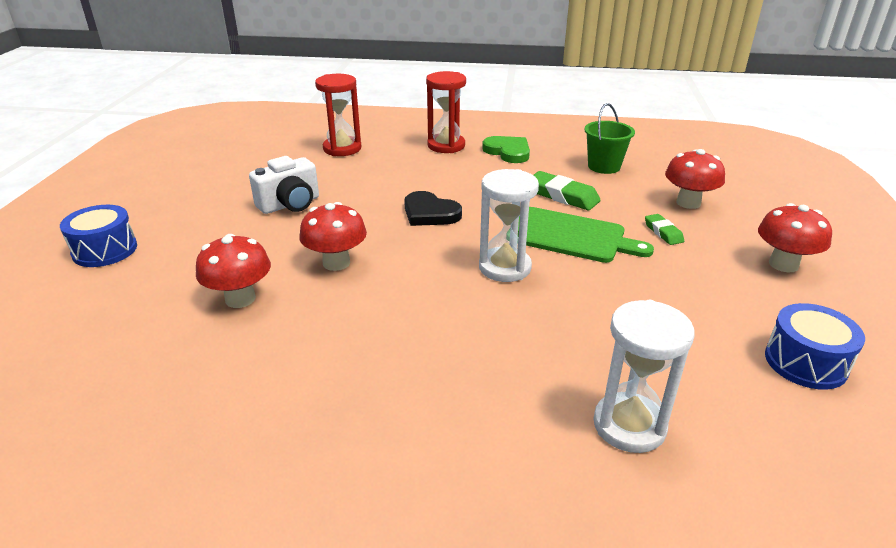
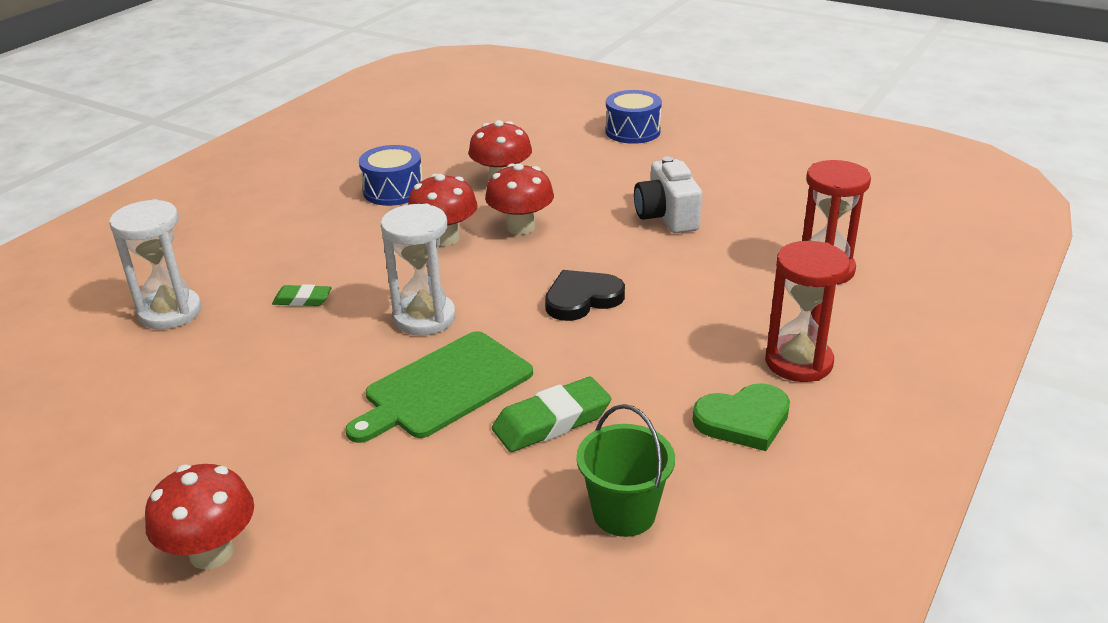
camera: 115 degrees right, 0 degrees up
(663, 232) = (382, 475): green eraser -> green eraser (302, 300)
(688, 203) = (433, 552): red mushroom -> red mushroom (445, 238)
(805, 362) = (91, 449): blue drum -> blue drum (393, 191)

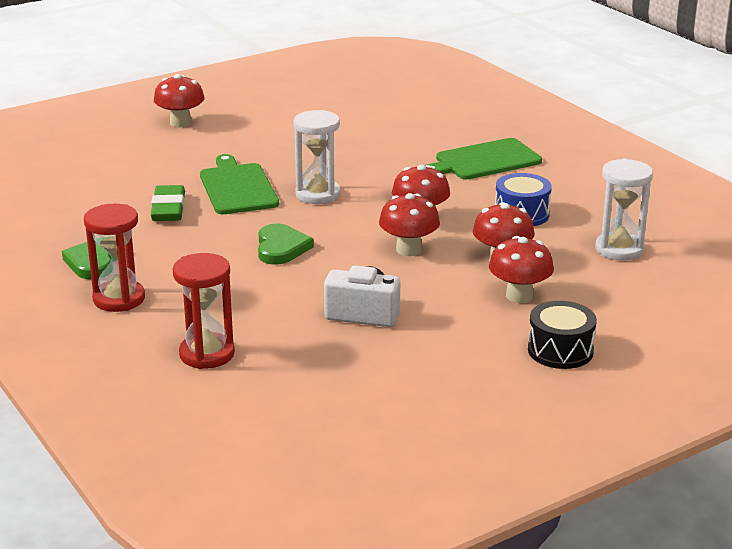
camera: 115 degrees right, 5 degrees down
(170, 312) = (408, 129): white hourglass -> white hourglass (619, 249)
(260, 238) = (484, 161): none -> green cutting board
(302, 300) = (382, 164): green eraser -> none
(562, 161) = (519, 296): none -> red mushroom
(582, 299) = (281, 248): black heart -> green heart
(624, 513) = (76, 210): green bucket -> none
(632, 131) = (560, 351): blue drum -> black drum

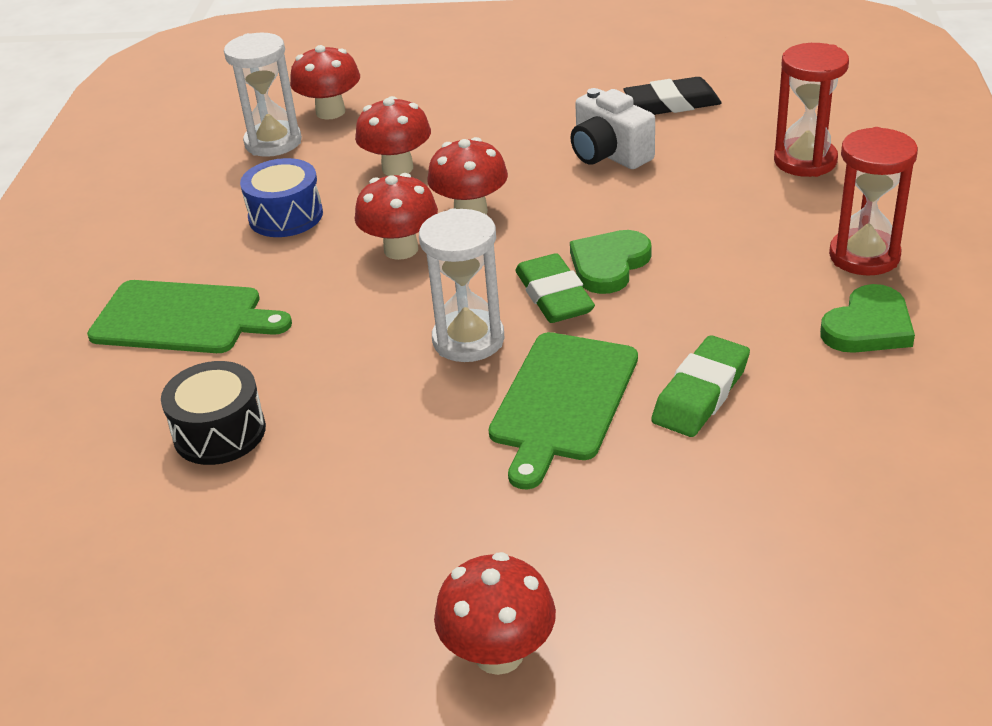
camera: 140 degrees left, 10 degrees up
(296, 224) = (554, 296): none -> green eraser
(363, 372) = (672, 104): none -> black eraser
(519, 296) = (441, 127): red mushroom -> red mushroom (330, 112)
(560, 351) = (484, 74): black drum -> black drum (219, 432)

